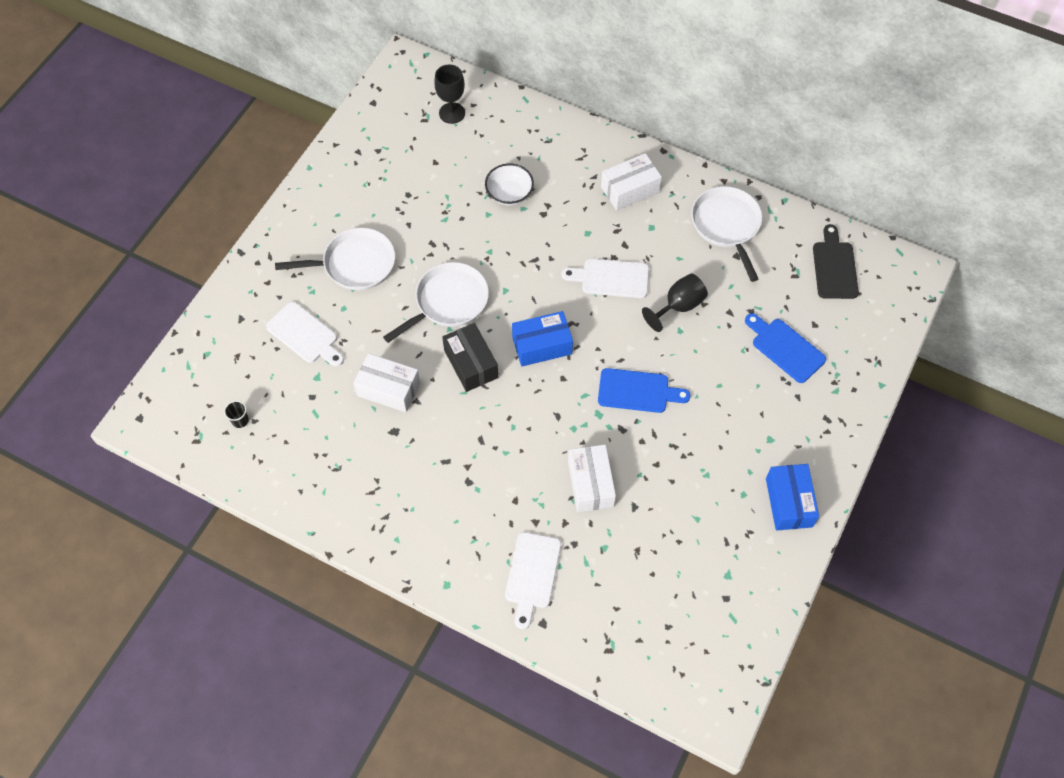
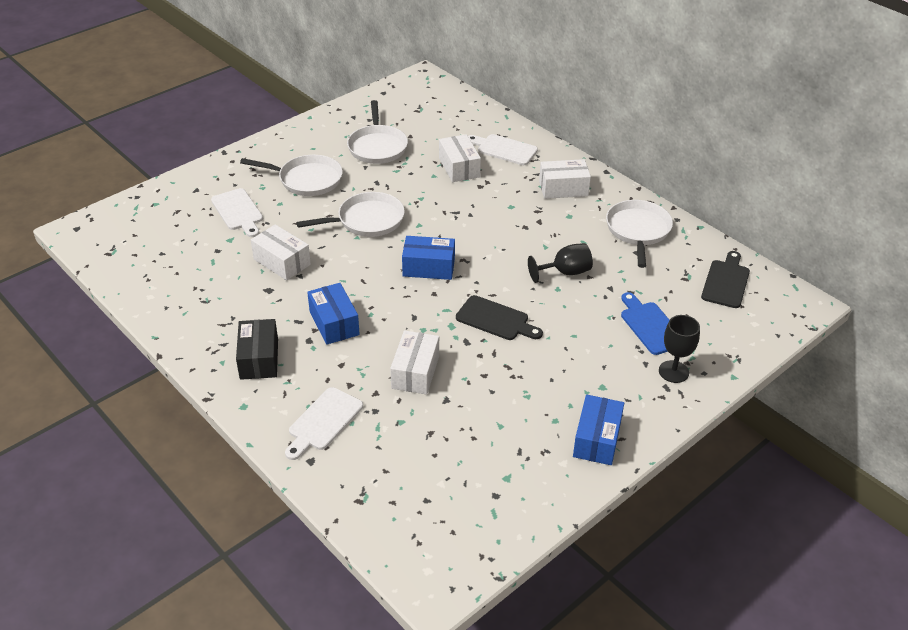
camera: 20 degrees right, 20 degrees down
(240, 420) = (151, 250): black cup -> none
(407, 190) = (377, 146): none -> white pan
(452, 113) = (441, 111): black goblet -> black goblet (673, 372)
(471, 364) = (360, 263): black box -> black box (259, 359)
(482, 451) = (334, 323): none -> blue box
(509, 193) = (459, 167): white bowl -> white box
(611, 278) = (515, 239): white cutting board -> white cutting board (504, 149)
(637, 391) = (495, 320): blue cutting board -> black cutting board

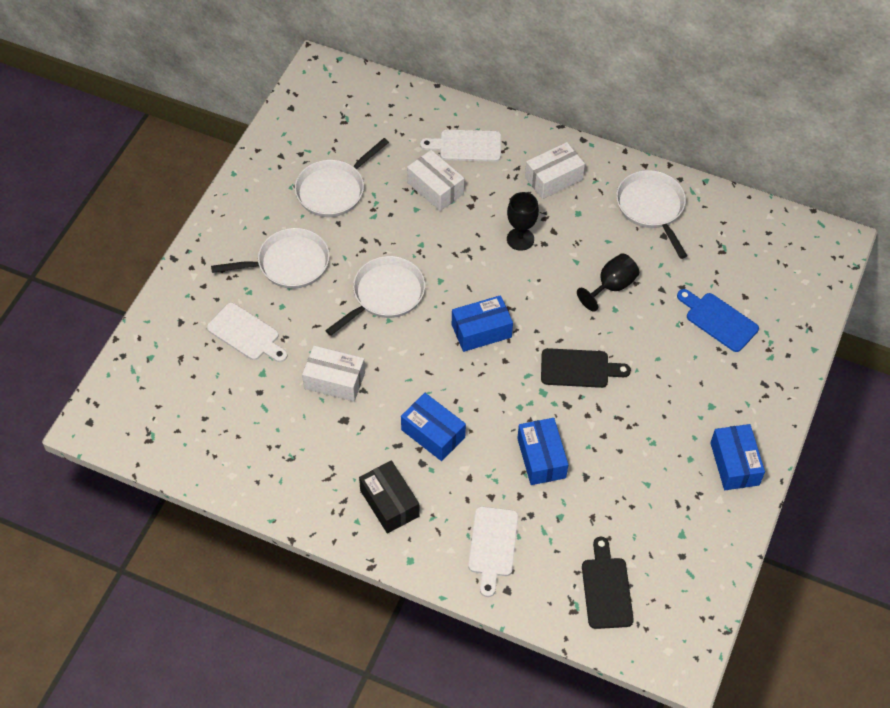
camera: 25 degrees left, 15 degrees up
(377, 146) = (333, 190): white pan -> white pan turned 75 degrees clockwise
(415, 372) = (541, 458): white box -> blue box
(673, 372) = (762, 364): black goblet -> black goblet (520, 239)
(726, 282) = (759, 241): black cutting board -> black cutting board (606, 589)

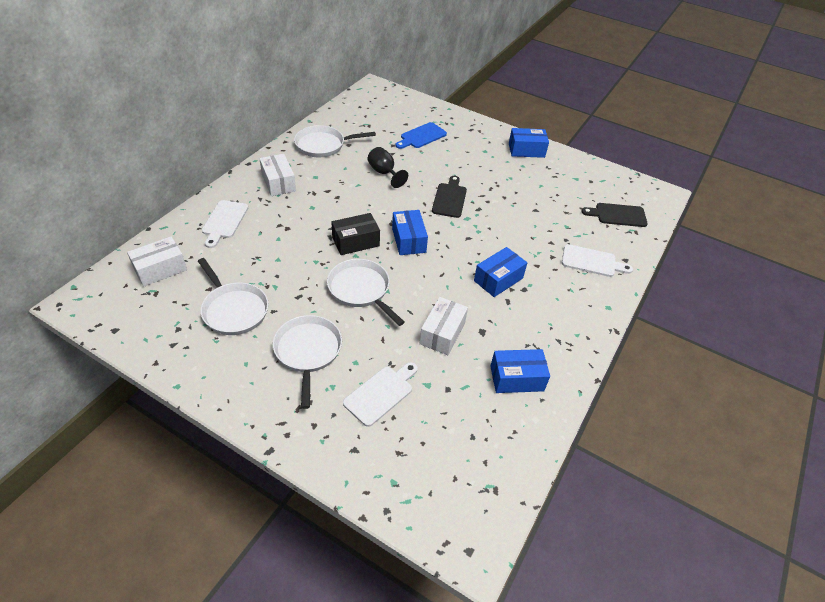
camera: 85 degrees left, 10 degrees down
(389, 503) = (560, 313): black box -> black box (355, 242)
(435, 188) = (260, 245): white box -> white box (160, 269)
(520, 239) = (329, 207): black goblet -> none
(541, 458) = (521, 227): blue box -> blue box (516, 378)

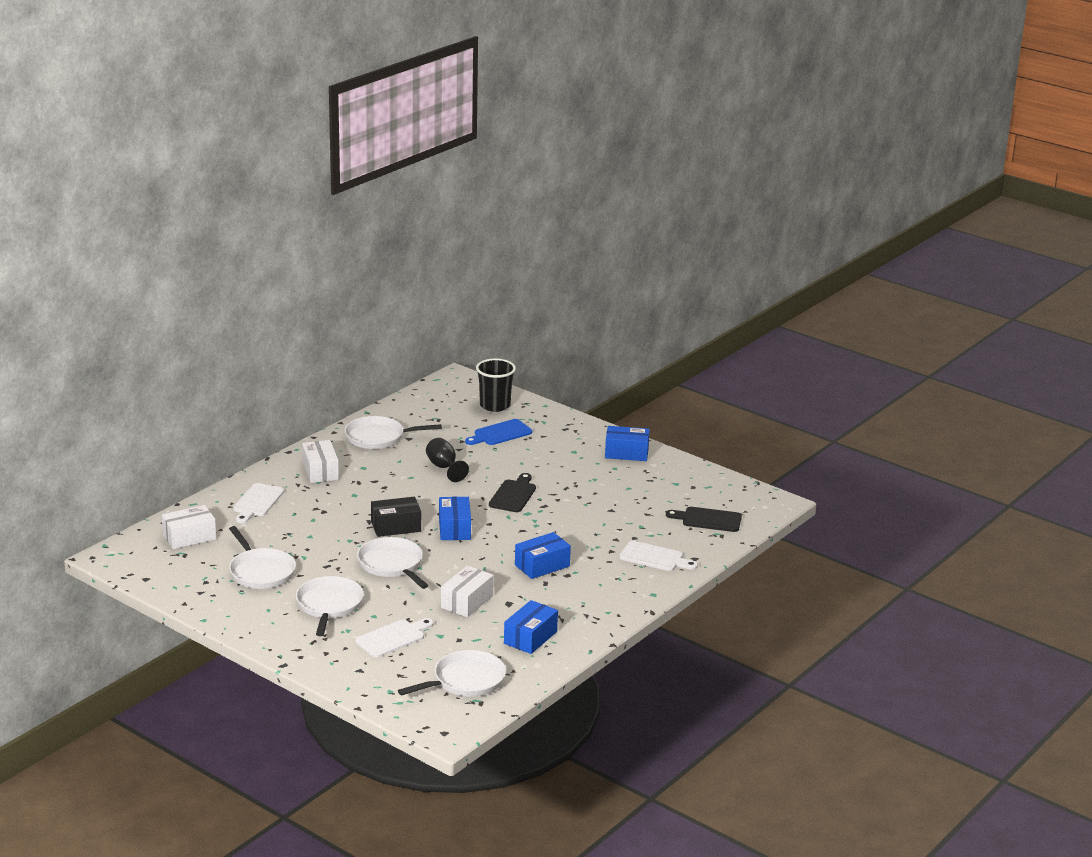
camera: 10 degrees right, 20 degrees down
(410, 110) = (495, 405): none -> black cup
(470, 454) = (465, 681): none -> white pan
(516, 378) = (530, 637): blue box -> blue box turned 60 degrees counterclockwise

